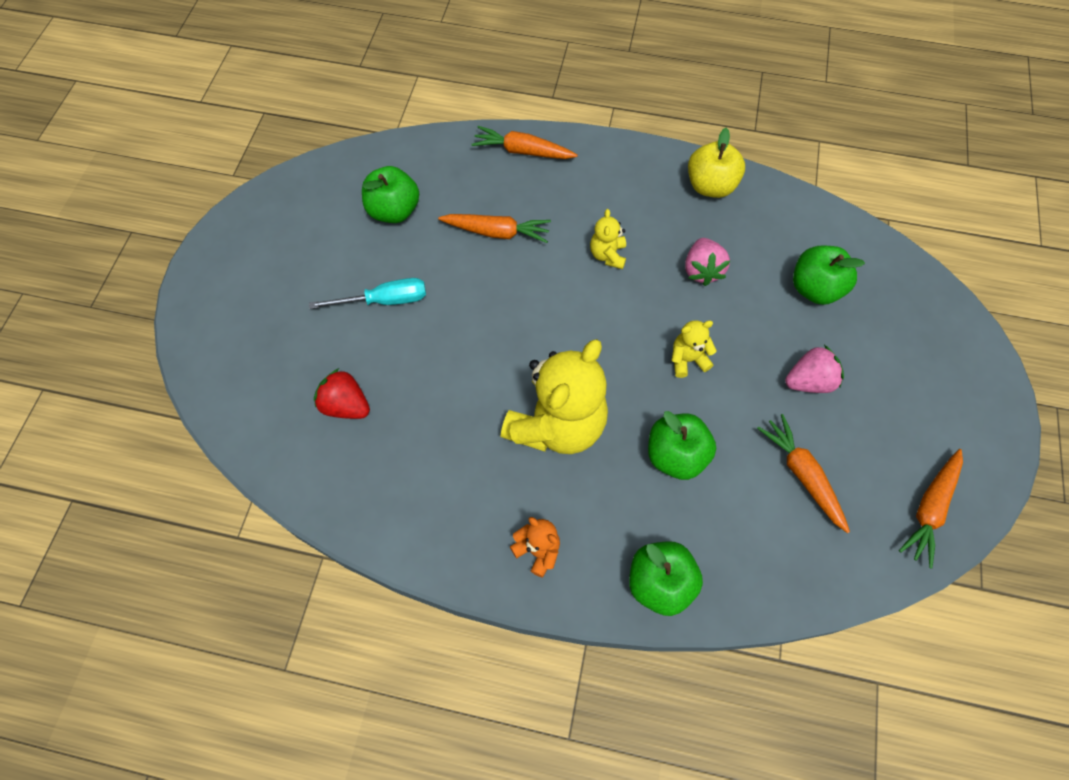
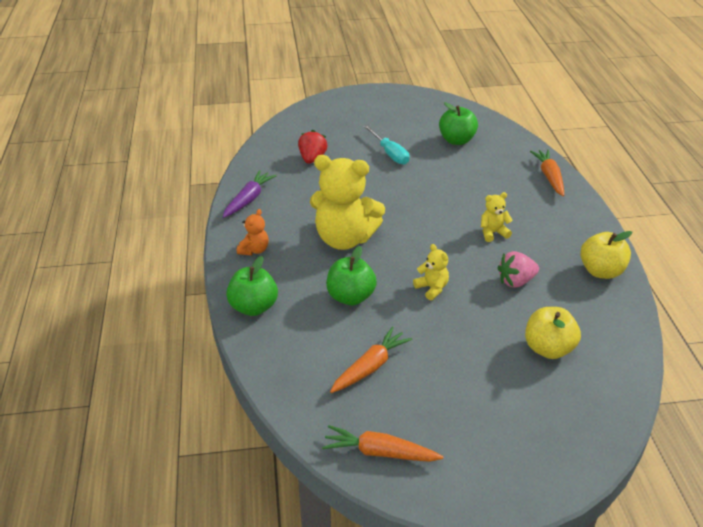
camera: 70 degrees right, 25 degrees down
(411, 526) = (248, 199): none -> purple carrot
(497, 232) = (473, 182): orange carrot -> none
(809, 381) = (455, 358): pink strawberry -> none
(815, 289) = (548, 348): green apple -> yellow apple

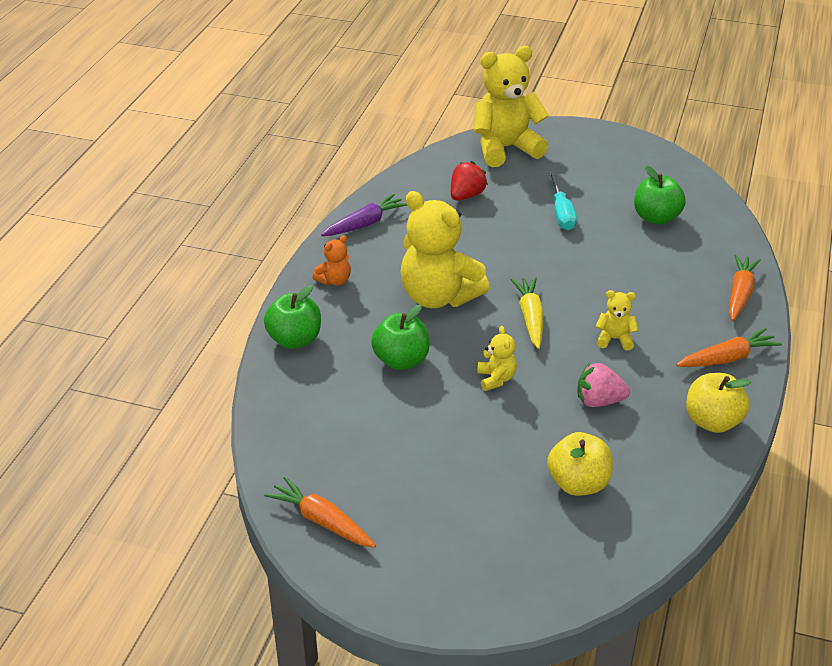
camera: 25 degrees right, 0 degrees up
(317, 118) = (505, 148): none -> yellow teddy bear
(370, 367) = (371, 437): orange carrot -> orange carrot (727, 358)
(423, 235) = (530, 317): none -> yellow carrot

